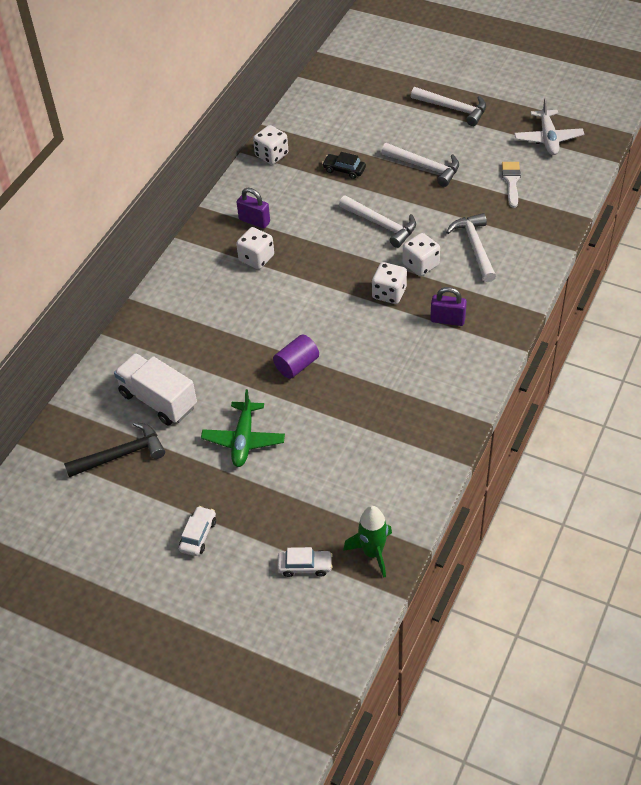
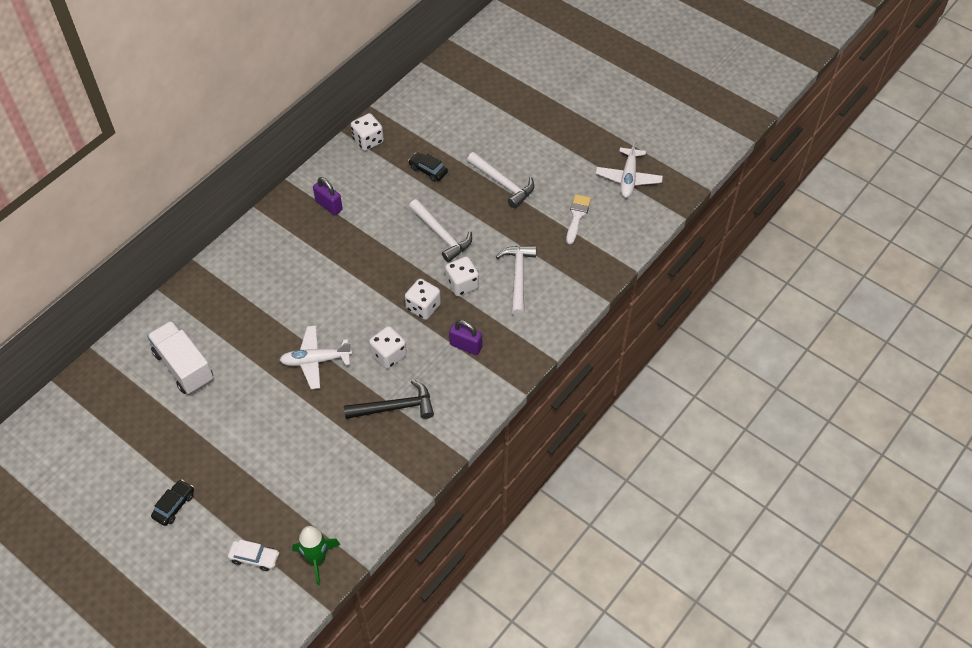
camera: 10 degrees right, 5 degrees up
(121, 455) = (135, 412): black hammer -> black hammer (395, 407)
(198, 535) = (174, 505): white car -> black car
(243, 440) = (244, 423): green plane -> none
(256, 258) = (317, 244): white dice -> white dice (389, 355)
(297, 365) = (315, 360): purple cylinder -> white plane
(453, 109) = (552, 127): white hammer -> none

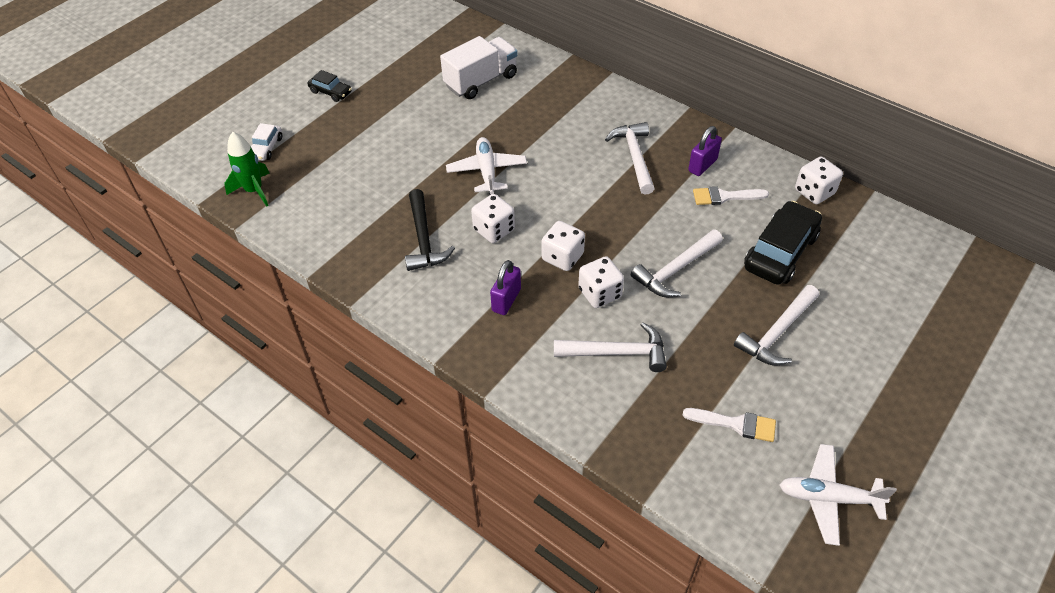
camera: 90 degrees right, 5 degrees down
(312, 251) = (634, 157): none -> white hammer
(367, 196) = (724, 197): none -> white brush
(428, 170) = (780, 252): black car -> black car, size x1.93

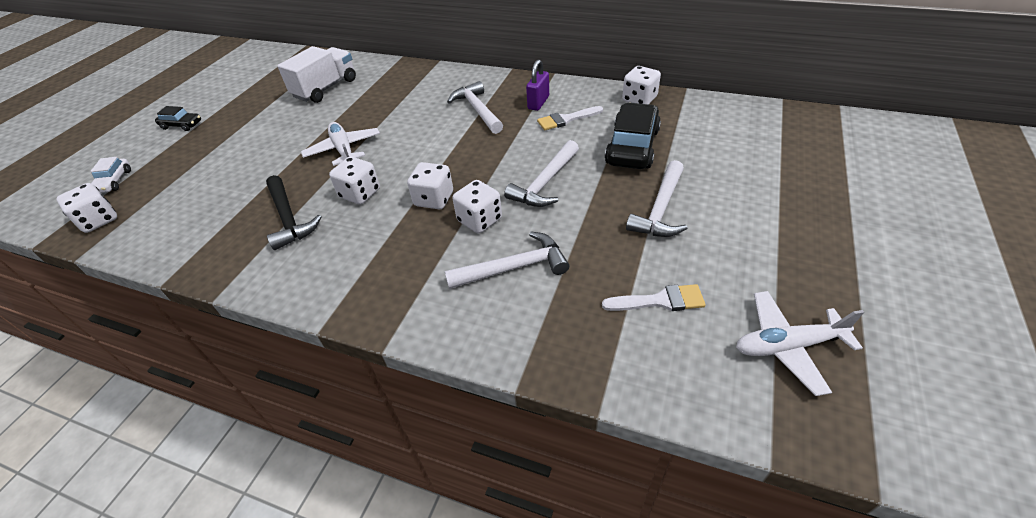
camera: 15 degrees left, 5 degrees down
(254, 190) = (99, 220): green rocket -> white dice
(506, 300) = (386, 250): purple padlock -> none

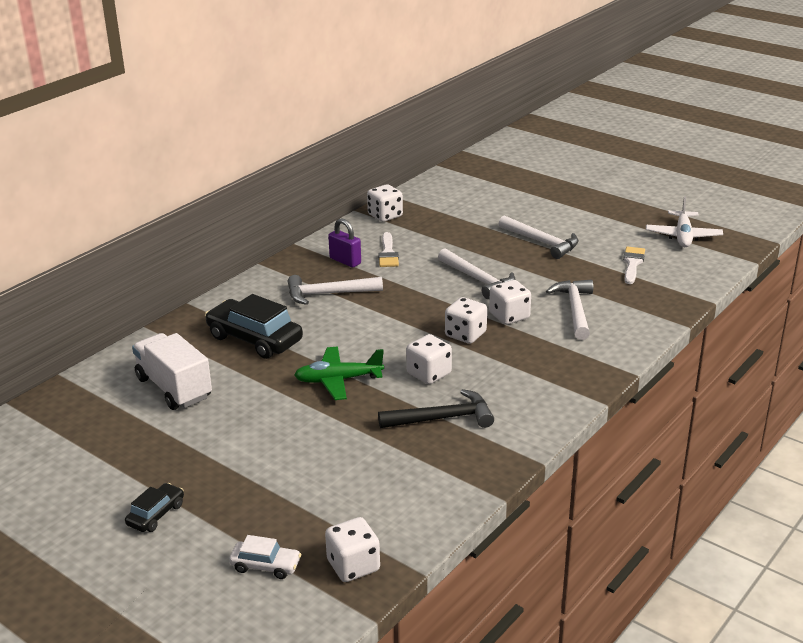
camera: 75 degrees left, 15 degrees down
(344, 150) = (338, 380): white plane -> green plane
(632, 147) = (455, 234): black car -> black car (254, 339)

